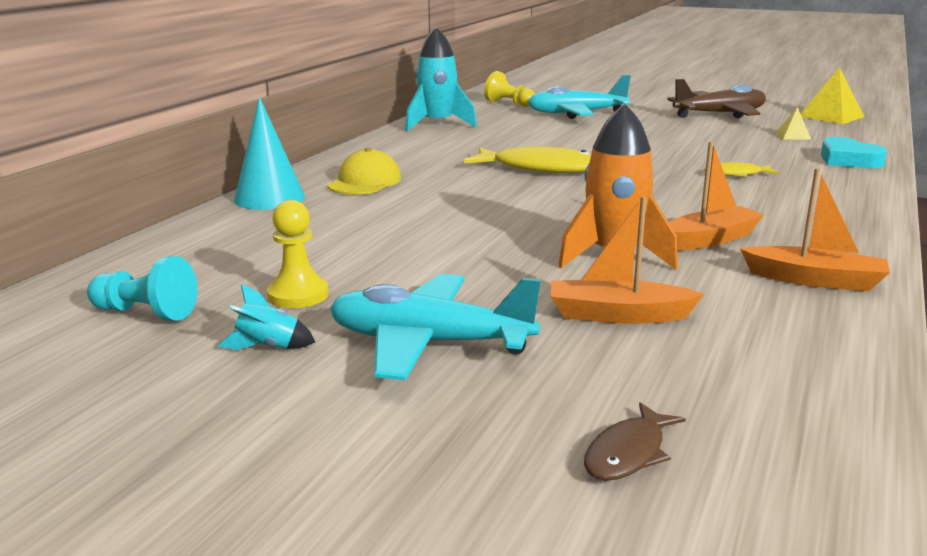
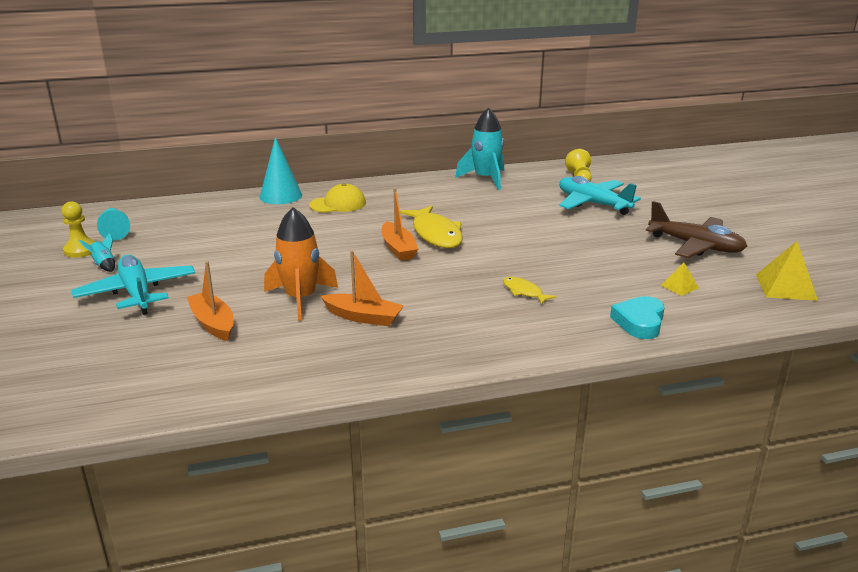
camera: 50 degrees right, 5 degrees up
(298, 295) = (162, 250): yellow pawn -> yellow pawn (81, 250)
(628, 453) = (65, 365): brown fish -> none
(815, 280) = (328, 364): orange boat -> orange boat (398, 248)

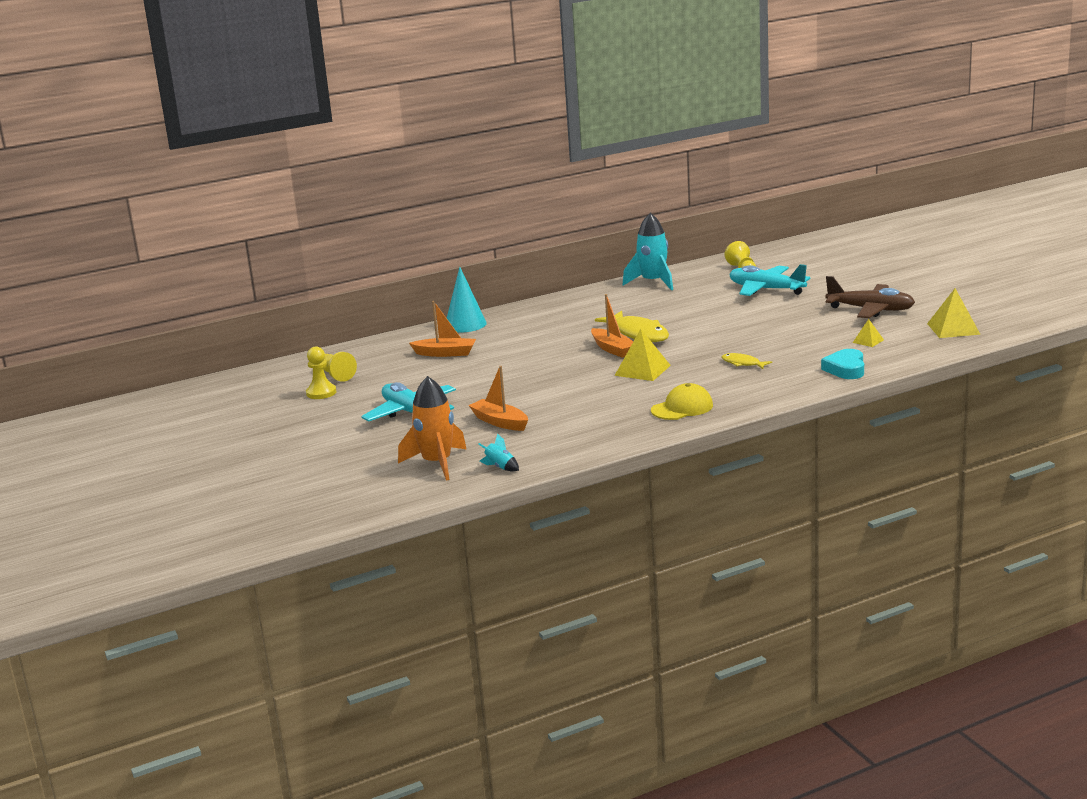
camera: 10 degrees left, 5 degrees down
(104, 265) = (357, 400): turquoise rocket -> turquoise rocket (500, 467)
(115, 232) = (336, 375): turquoise pawn -> yellow pawn
(300, 299) = (558, 396): orange rocket -> orange rocket (437, 463)
(338, 204) = (527, 323): yellow cap -> yellow cap (682, 408)
(363, 317) = (621, 399): orange boat -> orange boat (445, 353)
(411, 281) = (642, 370): none -> yellow pyramid

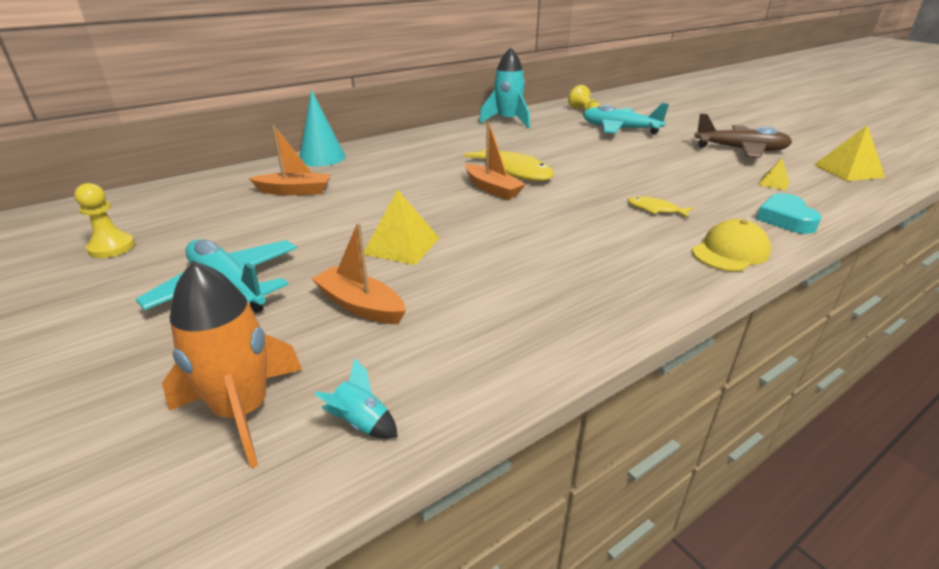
camera: 10 degrees left, 10 degrees up
(336, 375) = (147, 219): yellow pawn -> none
(642, 370) = (538, 217): yellow pyramid -> yellow pyramid (401, 246)
(682, 408) = (621, 279): yellow cap -> yellow cap (730, 252)

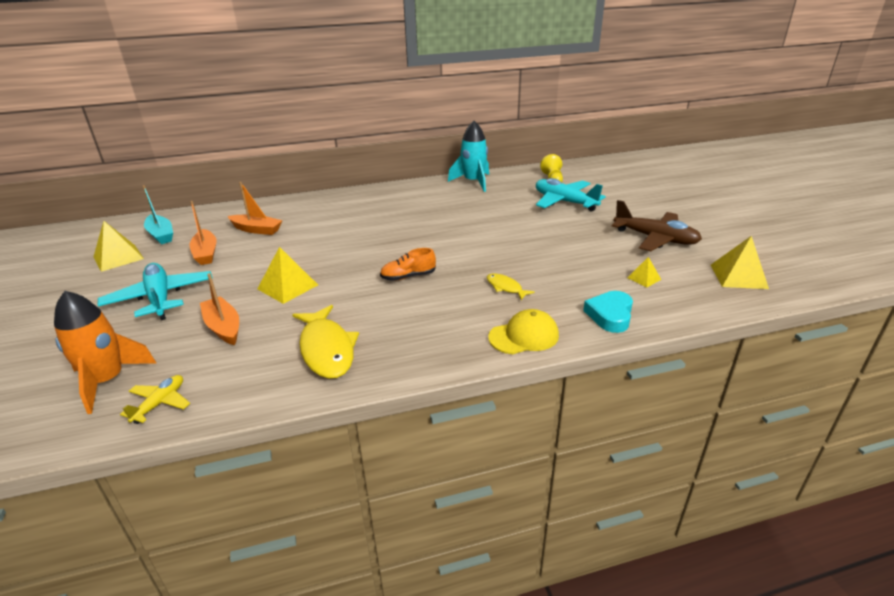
camera: 20 degrees right, 0 degrees up
(111, 247) = (118, 257): yellow pawn -> yellow pyramid
(157, 213) = (161, 235): none -> turquoise boat
(322, 158) = (299, 202): turquoise cone -> none
(361, 423) = (160, 403): turquoise rocket -> yellow plane
(492, 189) = (396, 248): orange boat -> orange boat (206, 253)
(514, 171) = (429, 234): yellow fish -> yellow fish (327, 349)
(538, 214) = (408, 277): none -> orange shoe

